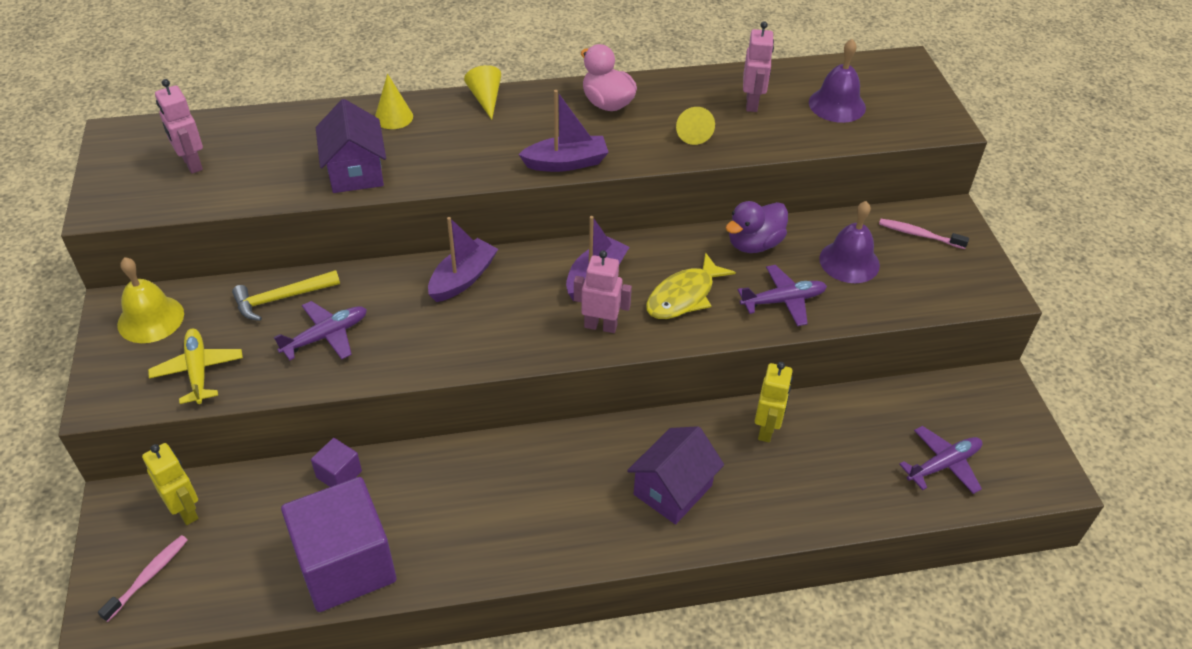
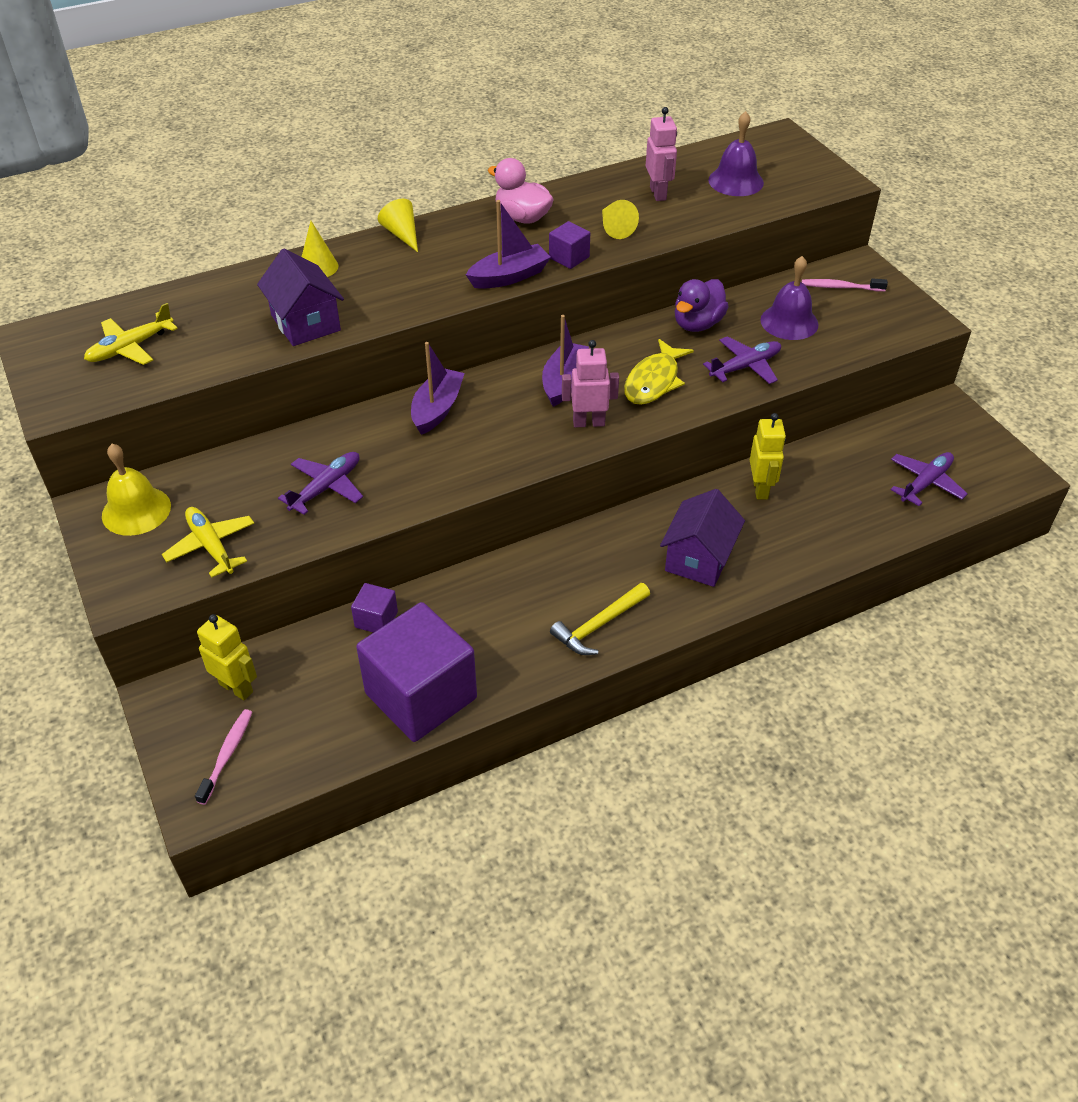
camera: 15 degrees left, 0 degrees up
(191, 164) = (131, 347): pink robot -> yellow plane
(281, 298) = (263, 464): yellow hammer -> yellow hammer (598, 625)
(633, 154) = (569, 257): none -> purple cube

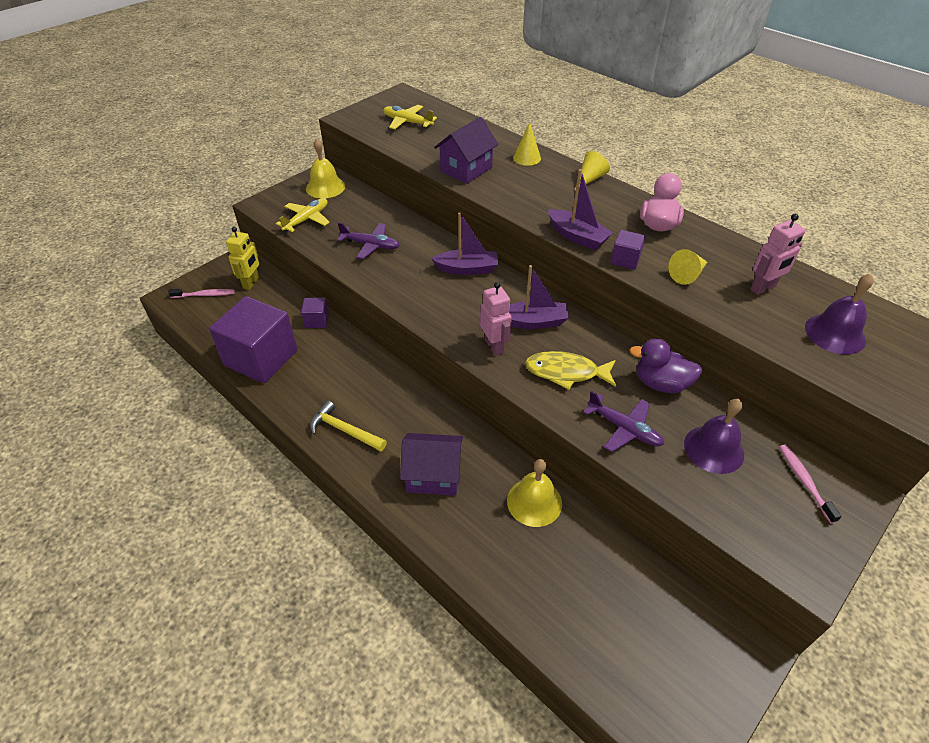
camera: 70 degrees right, 0 degrees up
(760, 489) = (534, 502): yellow robot -> yellow bell
(925, 483) = (614, 645): purple plane -> none

